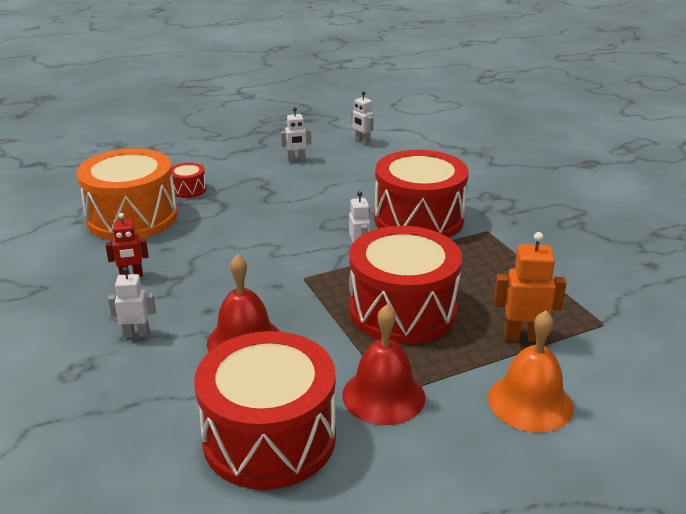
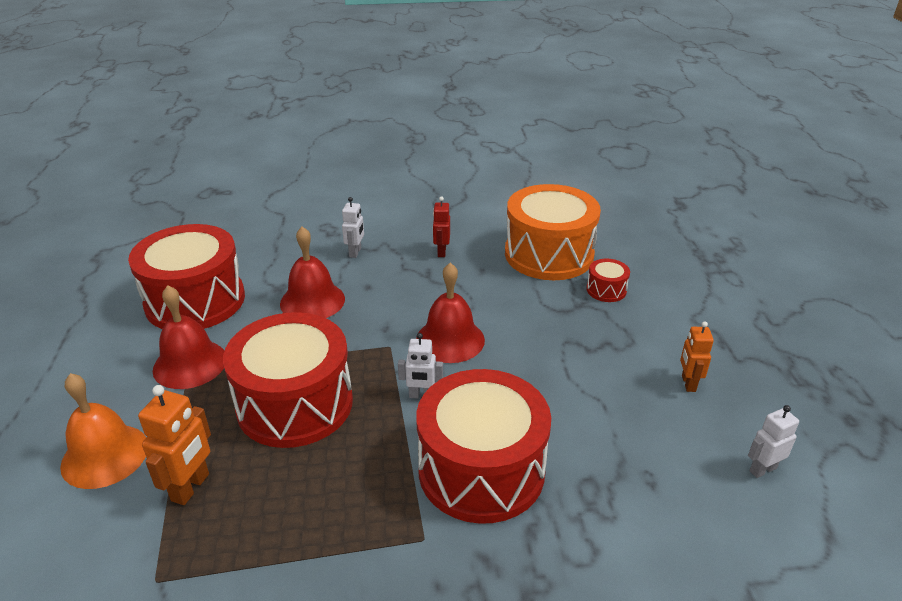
camera: 105 degrees right, 5 degrees up
(282, 250) = (450, 340): none -> red bell
(296, 159) = (688, 383): white robot -> orange robot

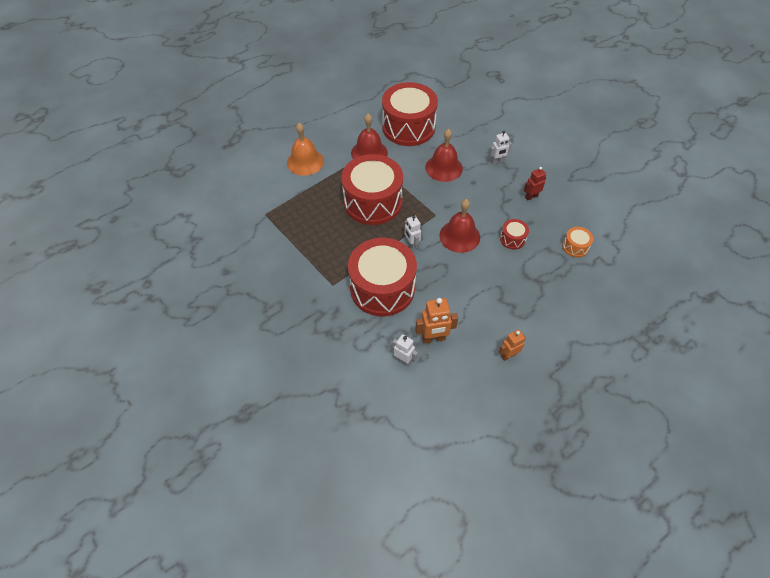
camera: 60 degrees right, 20 degrees up
(191, 487) = (308, 197): orange robot -> orange robot (433, 338)
(549, 254) = (575, 247): orange drum -> orange drum, size x0.42
(606, 290) = (563, 288): red drum -> red drum (512, 239)
(762, 469) = (464, 407): white robot -> white robot (403, 360)

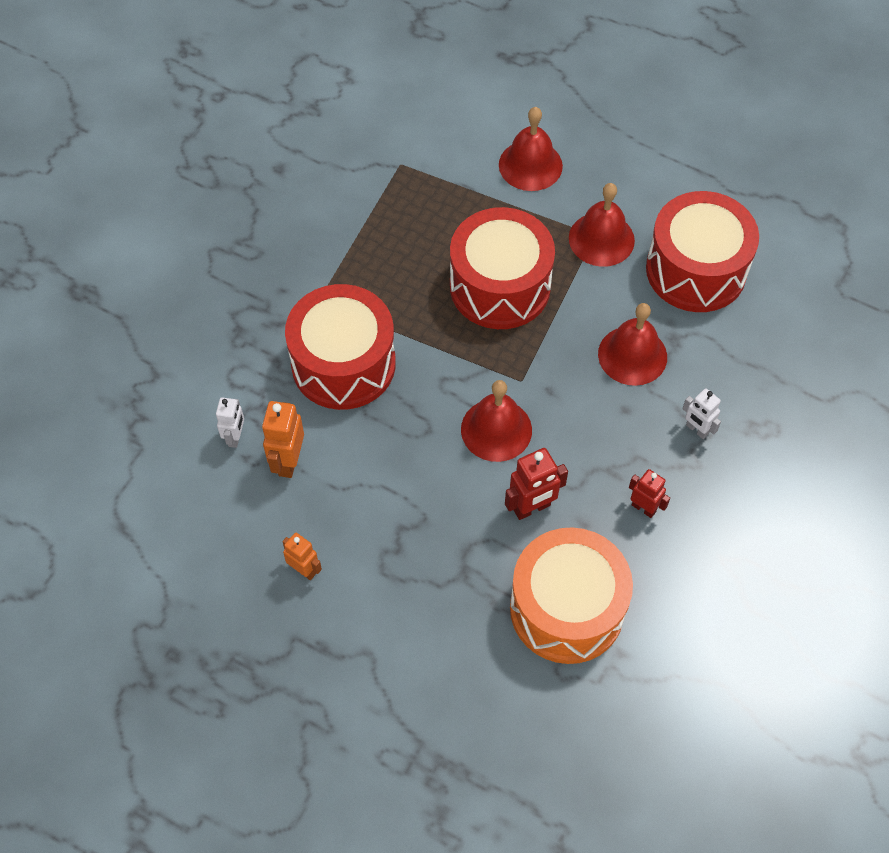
camera: 65 degrees right, 5 degrees up
(305, 162) = (530, 165): orange bell -> red bell
(411, 244) = (444, 370): white robot -> none
(433, 338) = (288, 461): orange robot -> orange robot turned 45 degrees clockwise
(512, 239) = (532, 508): red drum -> red robot
(575, 247) = (567, 608): orange drum -> orange drum, size x2.39

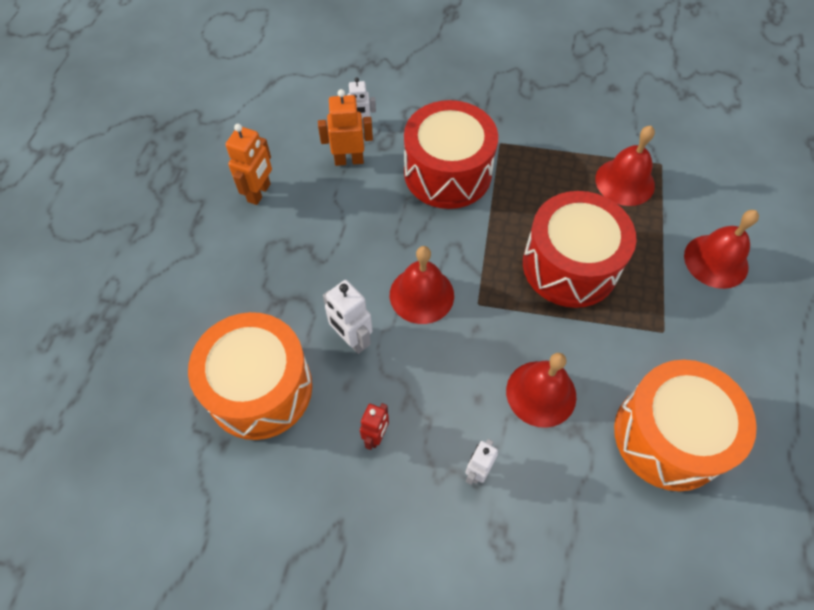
camera: 75 degrees right, 0 degrees up
(304, 570) = (259, 193): orange robot -> orange robot, size x1.51
(532, 508) = (352, 339): red robot -> white robot
(601, 239) = (662, 339): red bell -> red bell (625, 182)
(696, 270) = (668, 436): red drum -> orange drum

